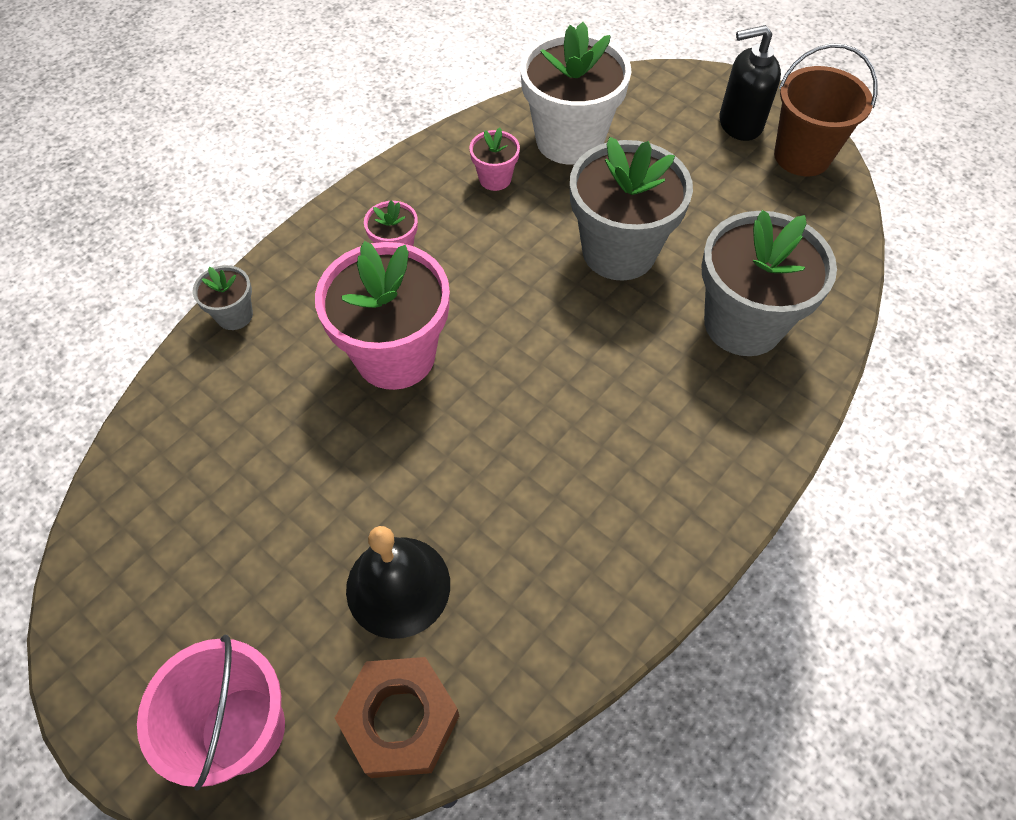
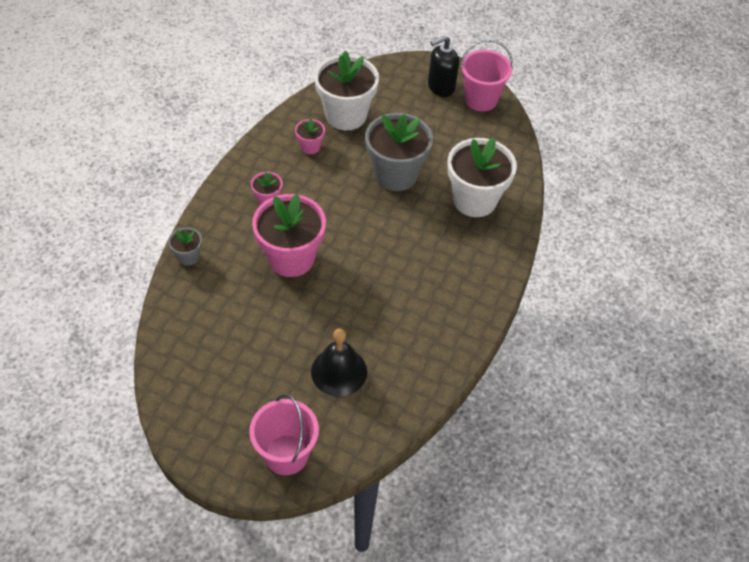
camera: 20 degrees left, 5 degrees down
(400, 720) = (364, 430): brown nut -> none
(743, 324) = (474, 200): grey flower pot -> white flower pot
(802, 156) = (480, 99): brown bucket -> pink bucket

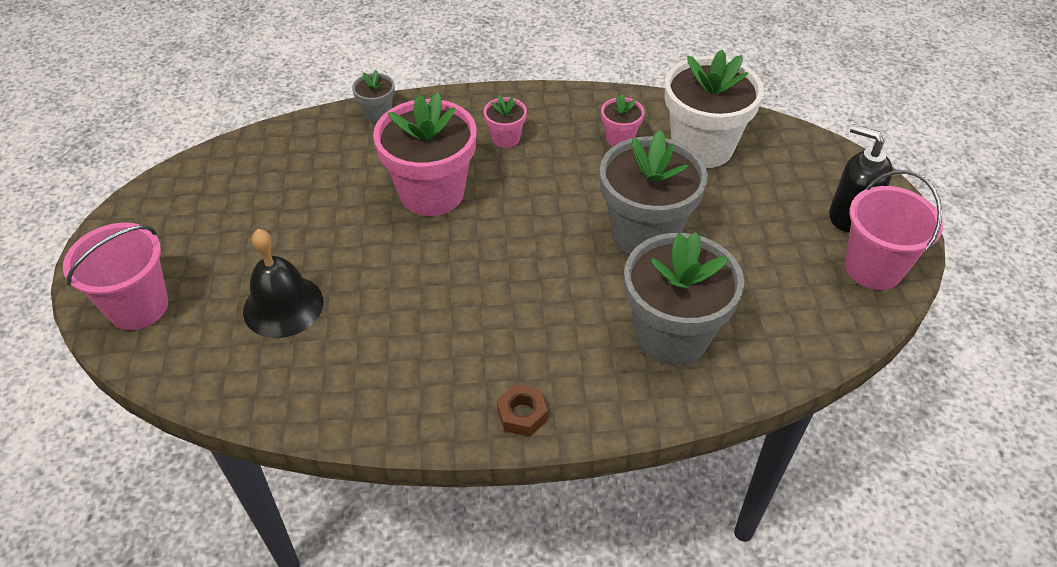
camera: 65 degrees right, 5 degrees down
(474, 200) = (671, 335): white flower pot -> grey flower pot
(489, 286) = (522, 414): none -> brown nut

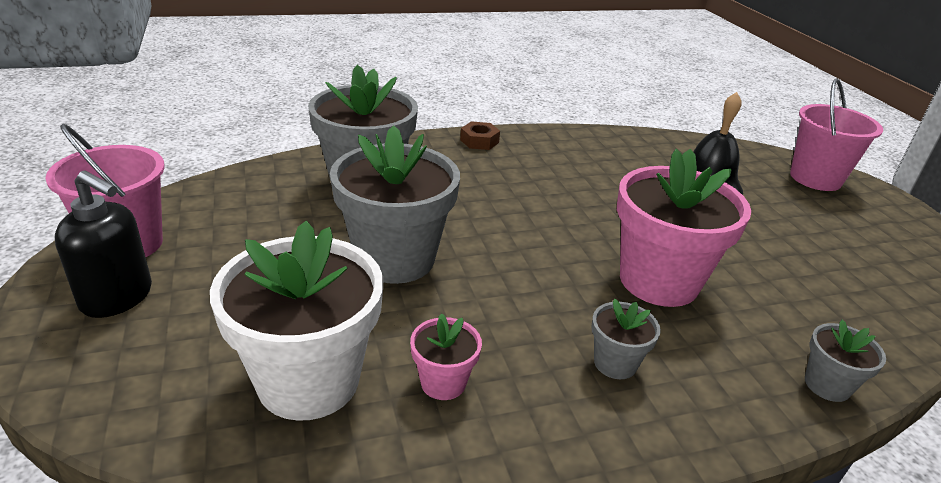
camera: 165 degrees right, 15 degrees down
(505, 138) = (615, 363): pink flower pot -> grey flower pot

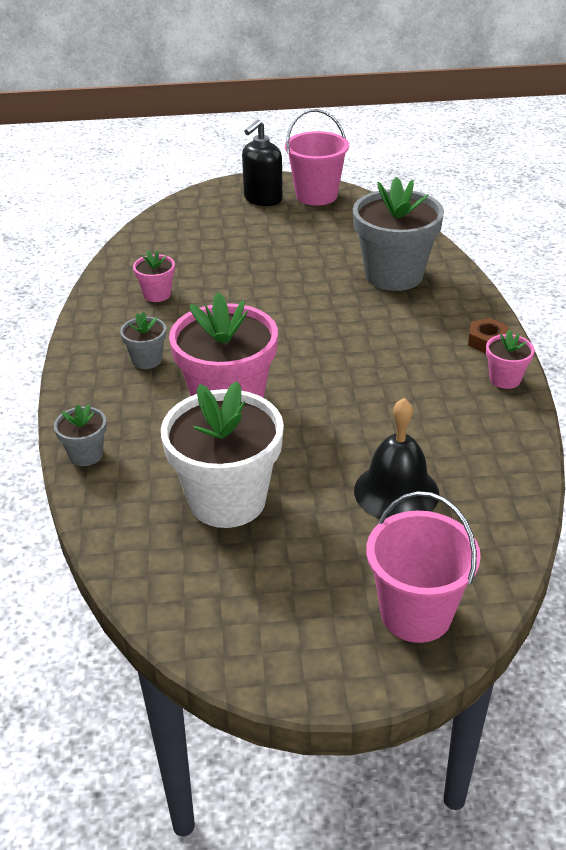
camera: 105 degrees right, 5 degrees up
(308, 381) = (175, 254): white flower pot -> white flower pot (227, 500)
(395, 259) = (283, 284): grey flower pot -> none
(533, 137) = (505, 379): none -> pink flower pot

